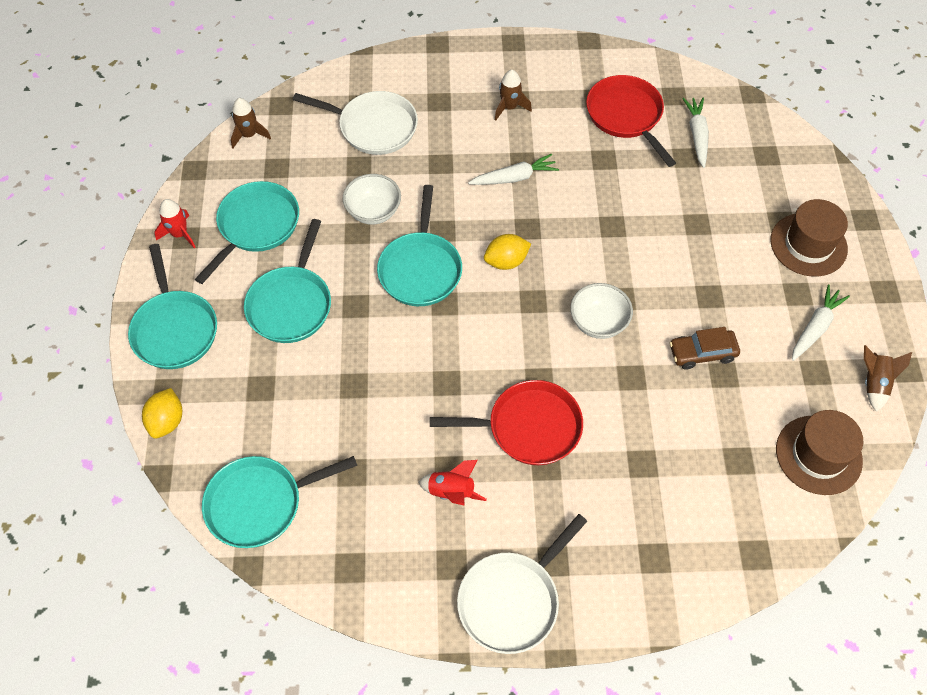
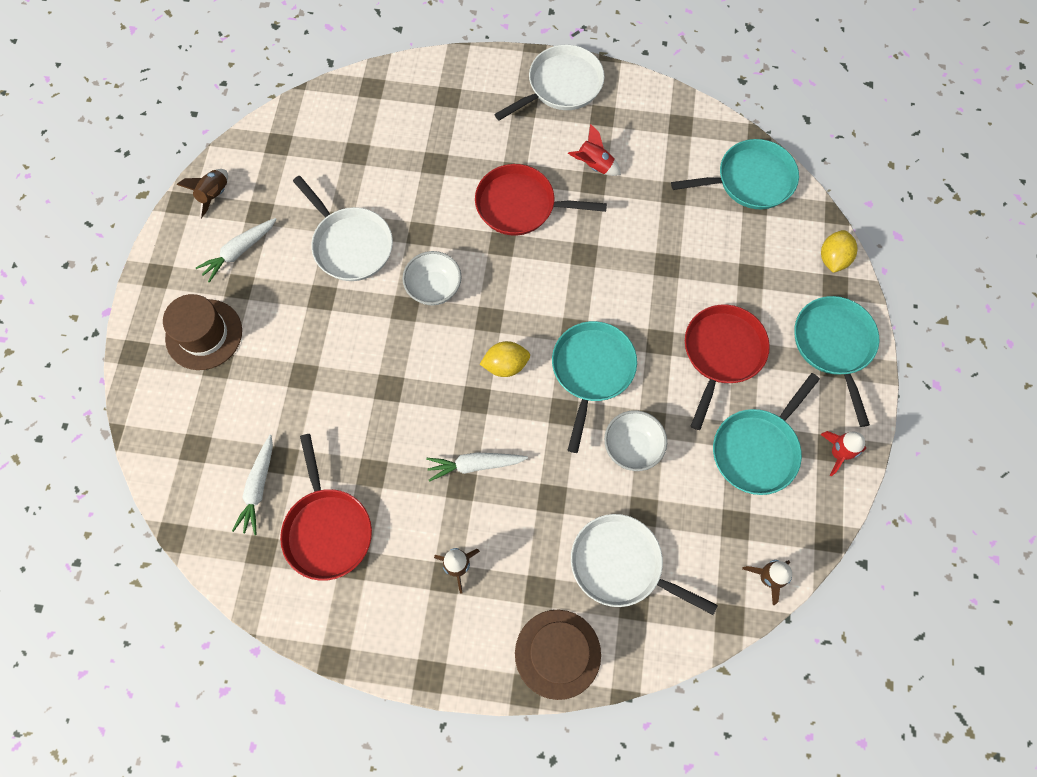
camera: 170 degrees left, 10 degrees up
(291, 304) = (722, 353): turquoise pan -> red pan
(702, 353) = (350, 244): brown car -> white pan
(818, 455) = (290, 147): brown hat -> brown hat (557, 654)

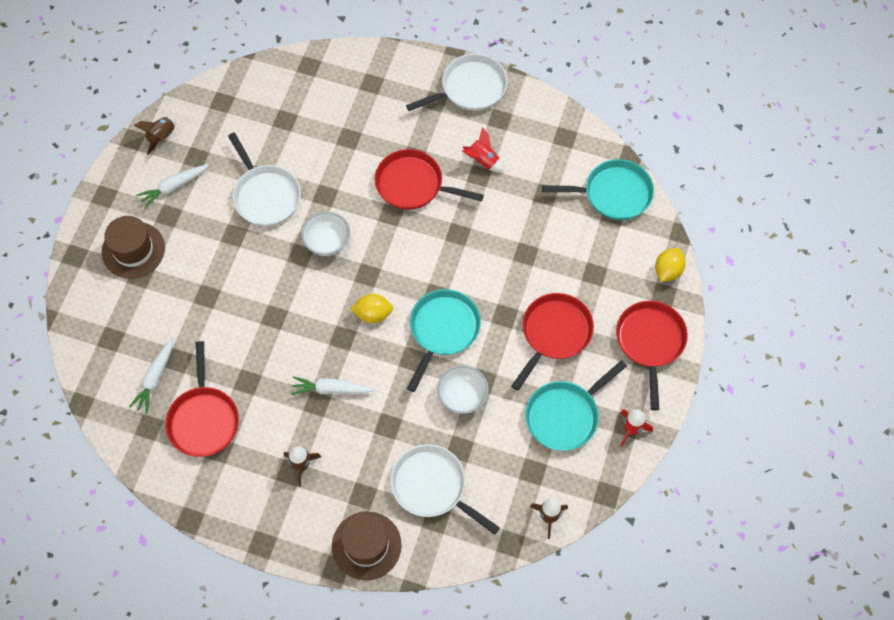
camera: 10 degrees right, 5 degrees down
(834, 345) = (650, 342): turquoise pan -> red pan

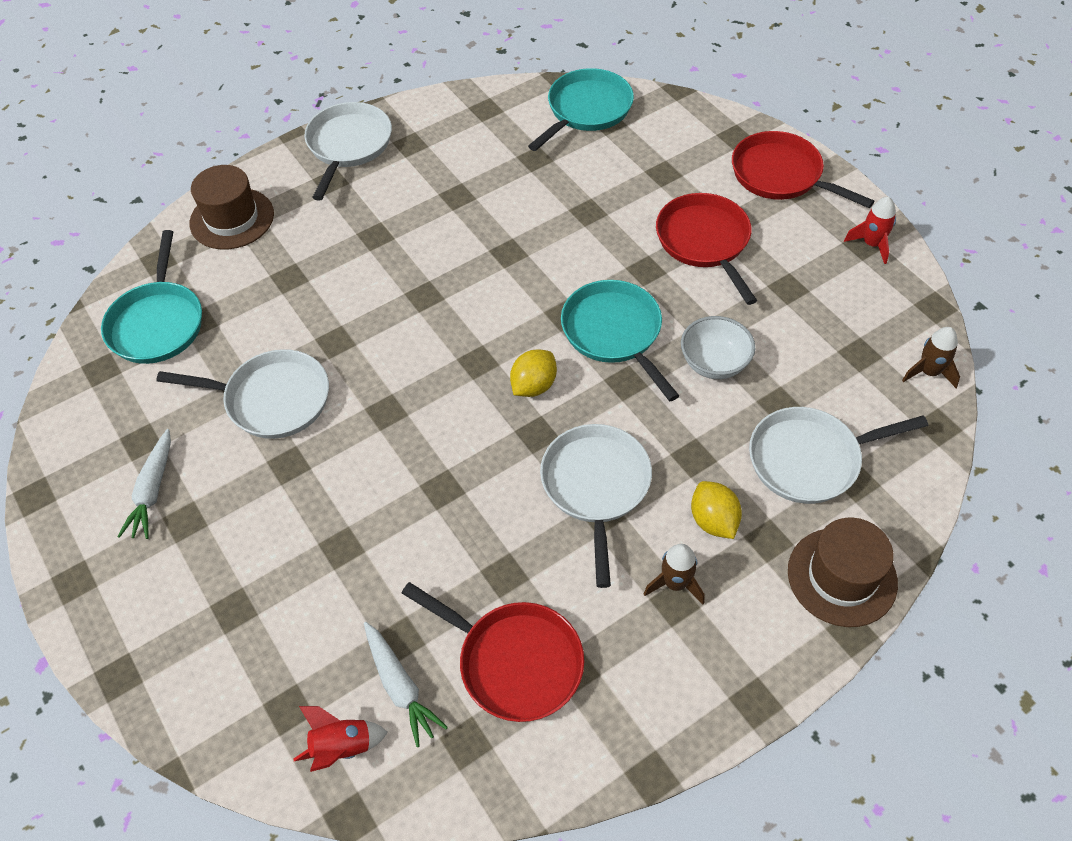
camera: 50 degrees left, 10 degrees down
(133, 250) = (188, 594): brown hat -> brown hat (232, 219)
(161, 137) = (70, 461): brown rocket -> none
(327, 242) = (397, 375): white bowl -> none
(331, 389) = (596, 486): white carrot -> white pan
(413, 185) = (409, 255): red pan -> none
(483, 160) = (443, 183): red rocket -> red rocket (342, 747)
(565, 415) = (812, 288): turquoise pan -> turquoise pan (157, 323)
(667, 271) = (711, 120): yellow lemon -> yellow lemon (713, 521)

